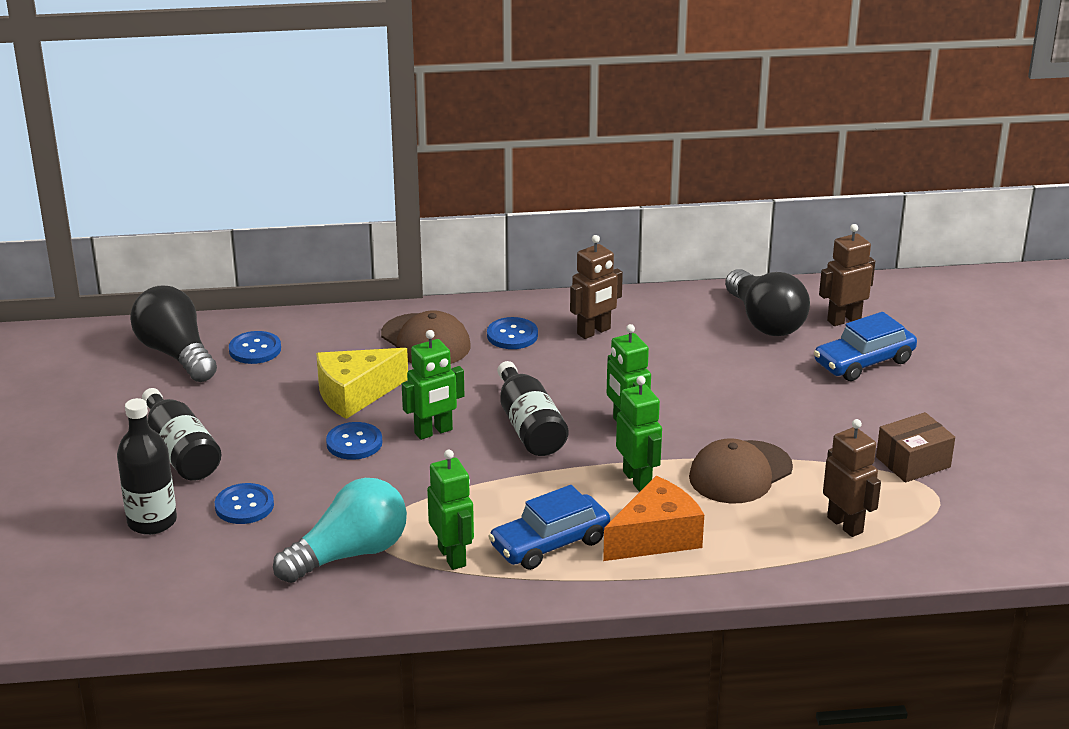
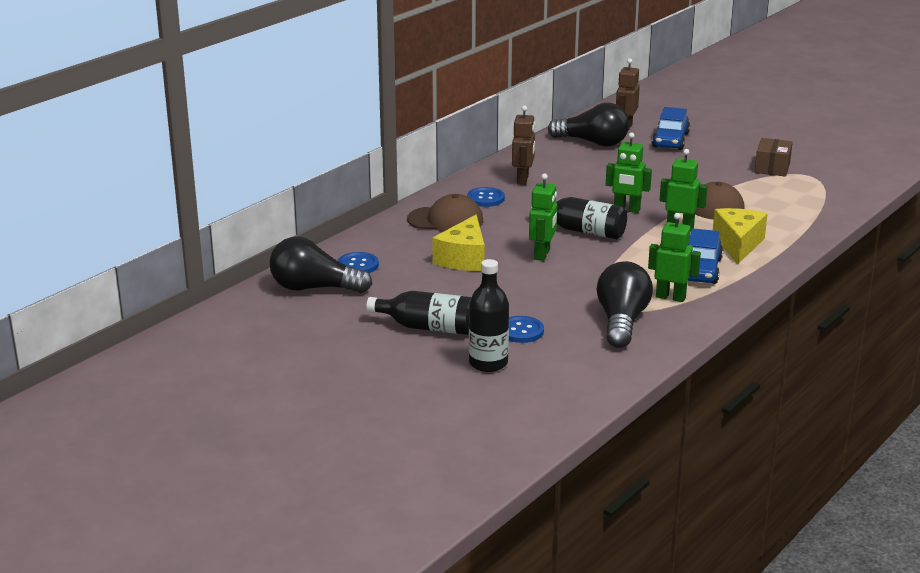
camera: 45 degrees left, 5 degrees down
(349, 554) = (621, 322): turquoise light bulb -> black light bulb
(354, 443) = (513, 278): blue button -> none
(656, 537) = (738, 244): orange cheese -> yellow cheese
(845, 524) = (798, 202): brown robot -> none

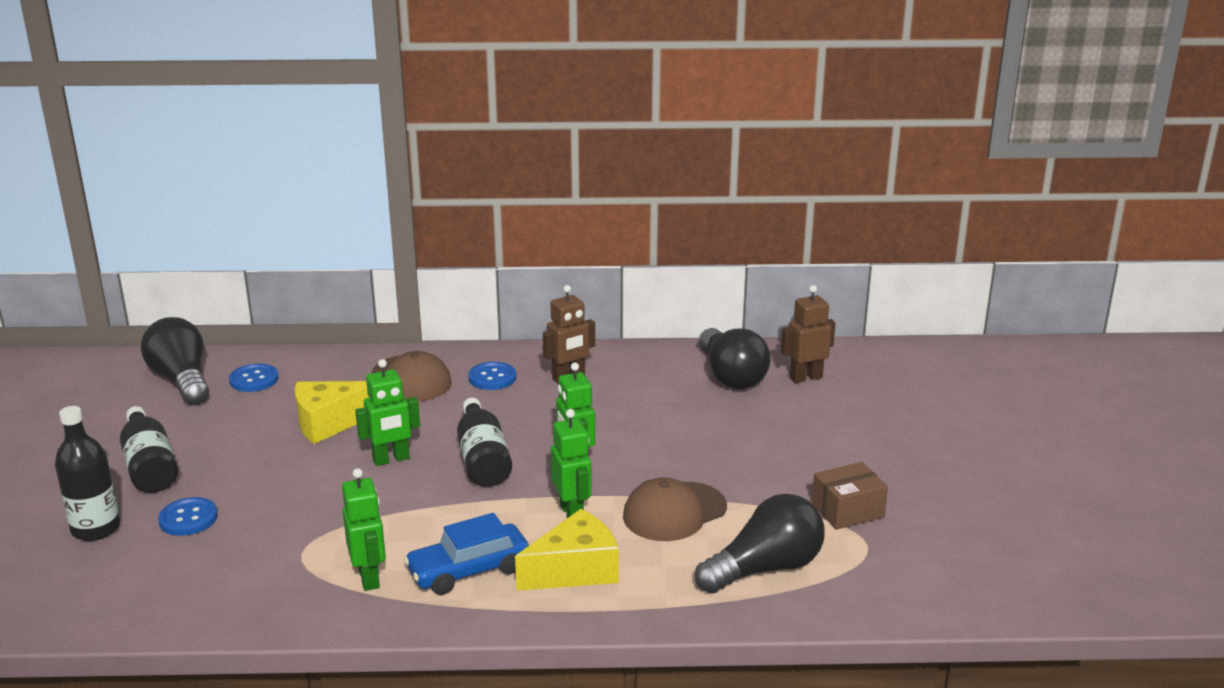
camera: 50 degrees right, 0 degrees up
(621, 322) = (270, 570): black light bulb -> black light bulb (765, 569)
(670, 140) = (817, 416): blue car -> none

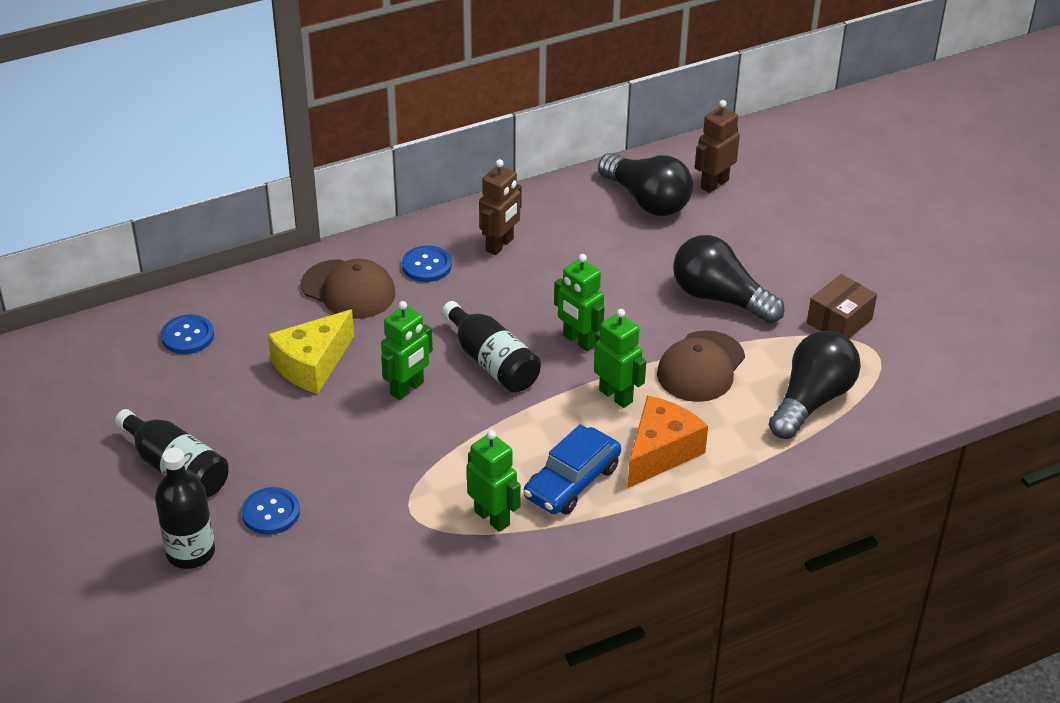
camera: 25 degrees left, 15 degrees up
(182, 380) = (111, 359): black light bulb -> black light bulb (720, 298)
(575, 570) = (661, 452): yellow cheese -> orange cheese

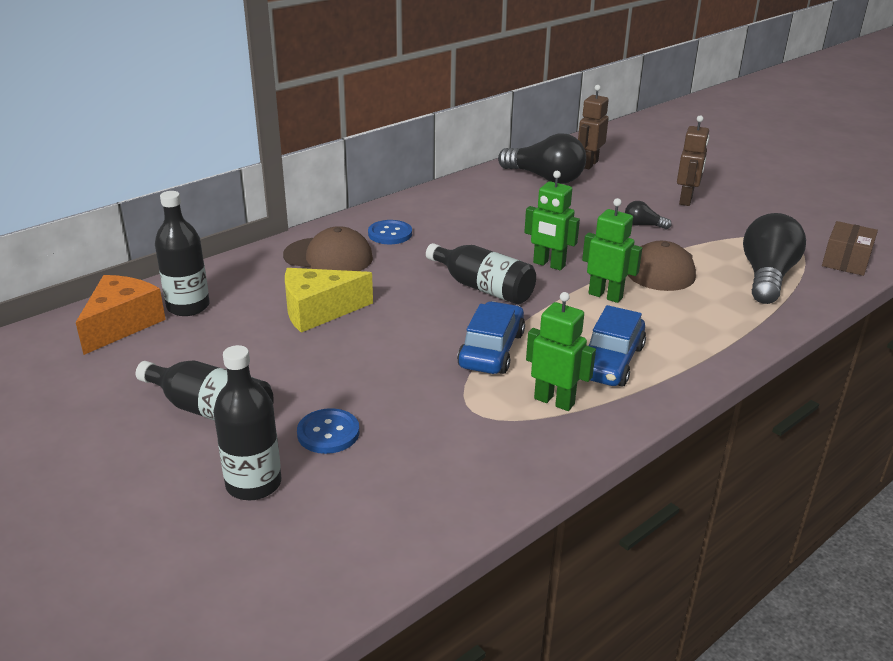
camera: 15 degrees left, 10 degrees down
(187, 336) = (188, 306): blue button -> black bottle
(312, 365) = (318, 311): yellow cheese -> yellow cheese turned 45 degrees clockwise
(407, 388) = (417, 316): green robot -> none
(462, 445) = (491, 350): none -> blue car
(500, 245) = (445, 215): brown robot -> brown robot (686, 200)
(661, 452) = (672, 328): orange cheese -> orange cheese (122, 324)
(720, 298) = (643, 225): black light bulb -> black light bulb, size x0.46
(839, 321) = (745, 227): brown box -> brown box (845, 261)

